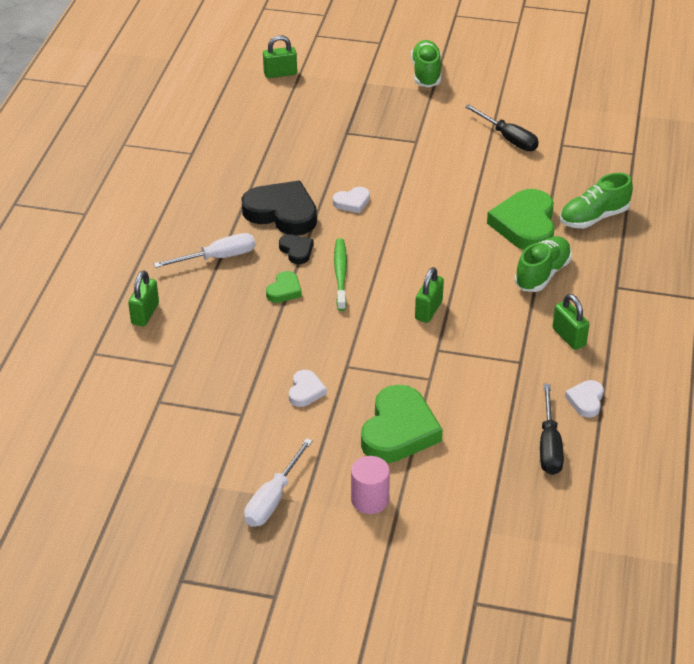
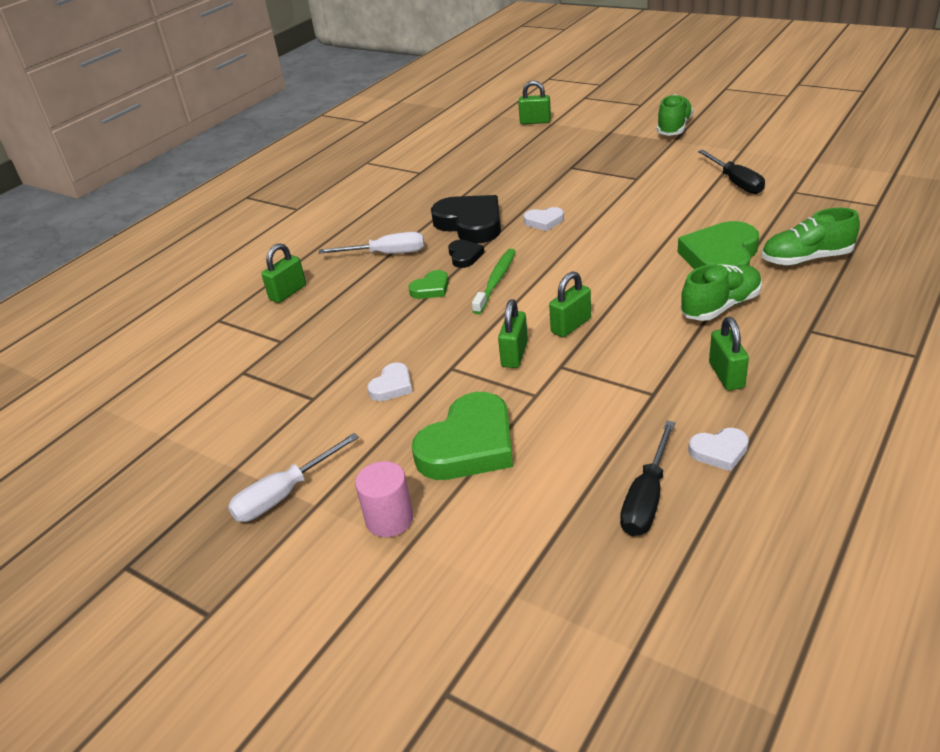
camera: 25 degrees right, 5 degrees down
(394, 345) = (514, 354): none -> green padlock
(586, 400) = (719, 451): white heart -> white heart turned 135 degrees counterclockwise

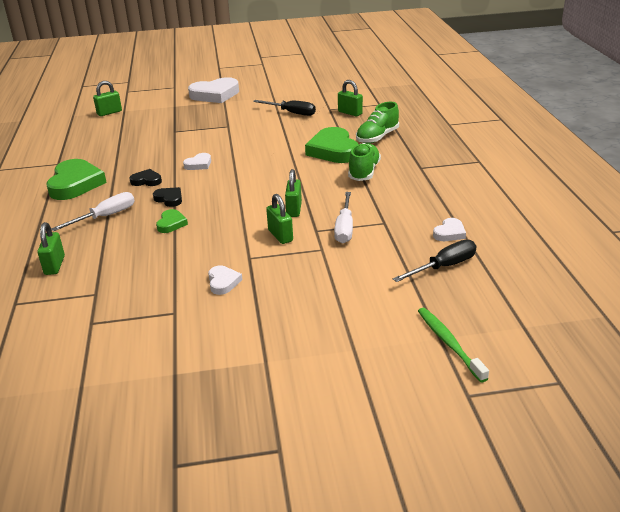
camera: 45 degrees left, 5 degrees down
(284, 494) = (235, 367): white screwdriver -> white screwdriver (344, 228)
(389, 519) = (323, 343): pink cylinder -> none
(469, 445) = (318, 288): green heart -> green heart (75, 184)
(470, 224) = (146, 181): black heart -> black heart, size x0.49
(496, 281) = (212, 205): green toothbrush -> green toothbrush (449, 343)
(647, 498) = (444, 267): black screwdriver -> black screwdriver turned 105 degrees counterclockwise
(674, 128) = (215, 95): green shoe -> white heart
(726, 375) = (408, 200): green padlock -> green padlock (350, 113)

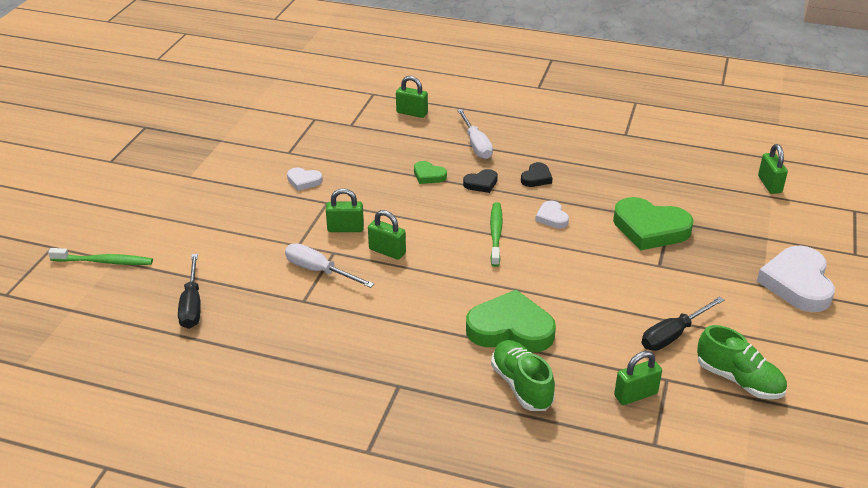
camera: 115 degrees right, 5 degrees up
(75, 184) = (564, 138): green heart -> green heart (650, 229)
(236, 177) = (496, 234): none -> green toothbrush
(364, 172) = (427, 331): green shoe -> green shoe (738, 380)
(449, 233) = (238, 336): white heart -> none

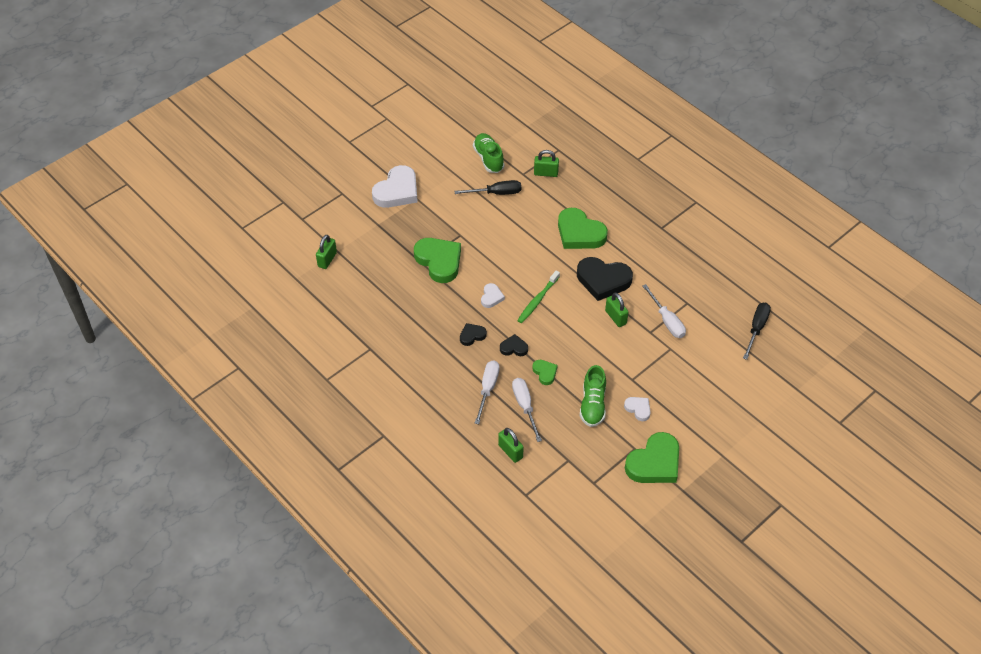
camera: 150 degrees left, 15 degrees up
(104, 261) = (805, 391): green toothbrush -> none
(261, 149) = (654, 463): none -> green heart
(345, 228) = (632, 348): green padlock -> none
(426, 145) = (525, 406): none -> white screwdriver
(433, 284) = (603, 280): none -> black heart
(521, 385) = (598, 201): green shoe -> green shoe (592, 405)

